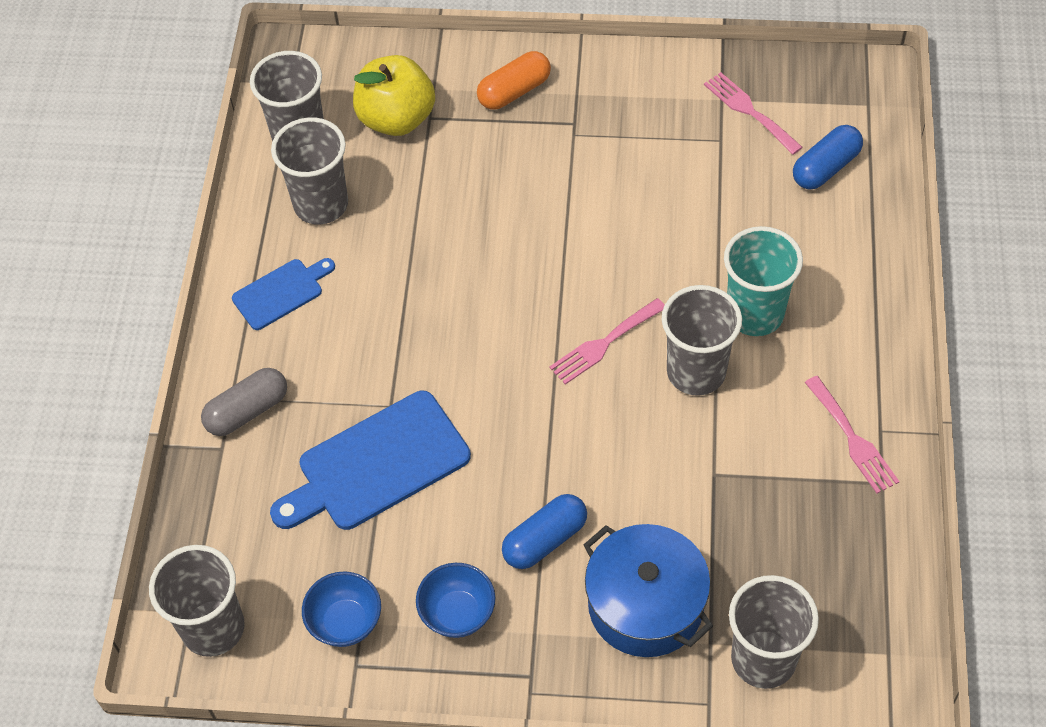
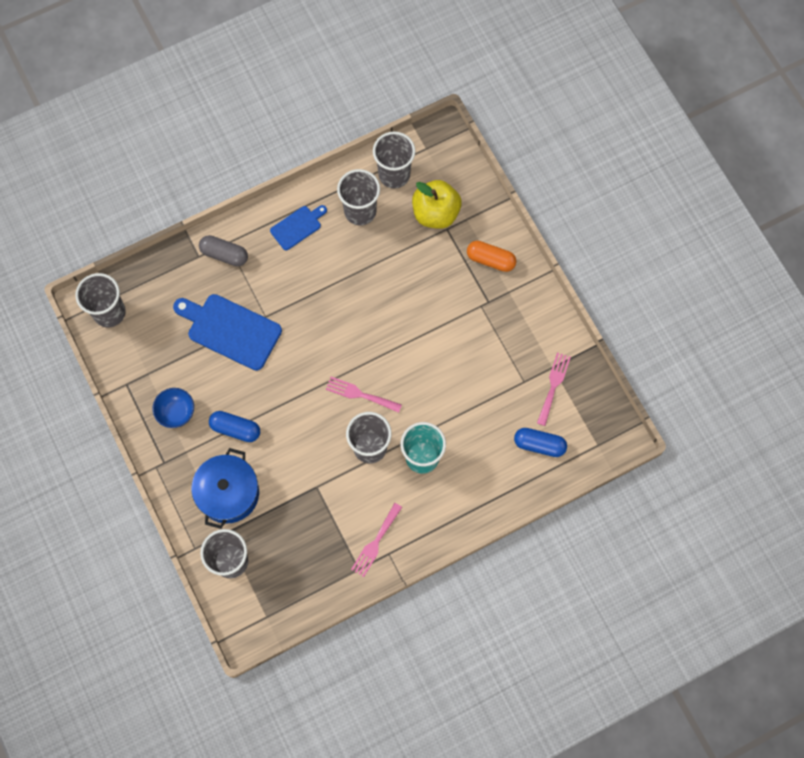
camera: 55 degrees right, 15 degrees up
(281, 293) = (297, 227): blue cutting board -> blue cutting board turned 60 degrees counterclockwise
(345, 622) = (144, 367): blue bowl -> none

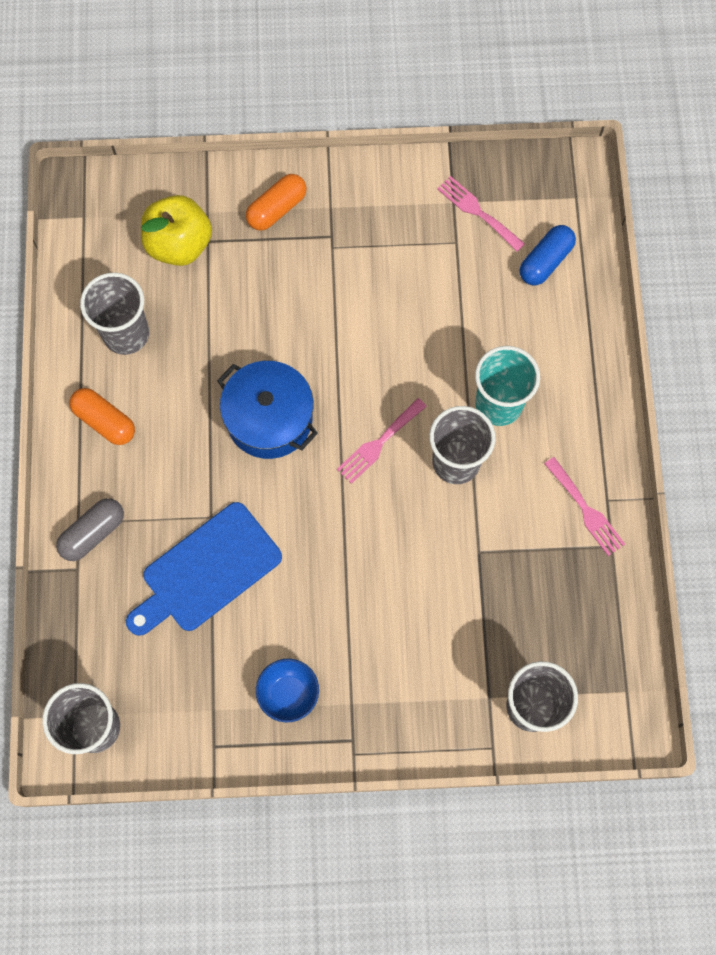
camera: 65 degrees left, 0 degrees up
(228, 493) = (435, 670): blue pot -> blue pot (269, 419)
(235, 429) = (350, 623): blue capsule -> none
(297, 227) = (105, 421): blue cutting board -> orange capsule
(394, 174) = (98, 270): grey cup -> none

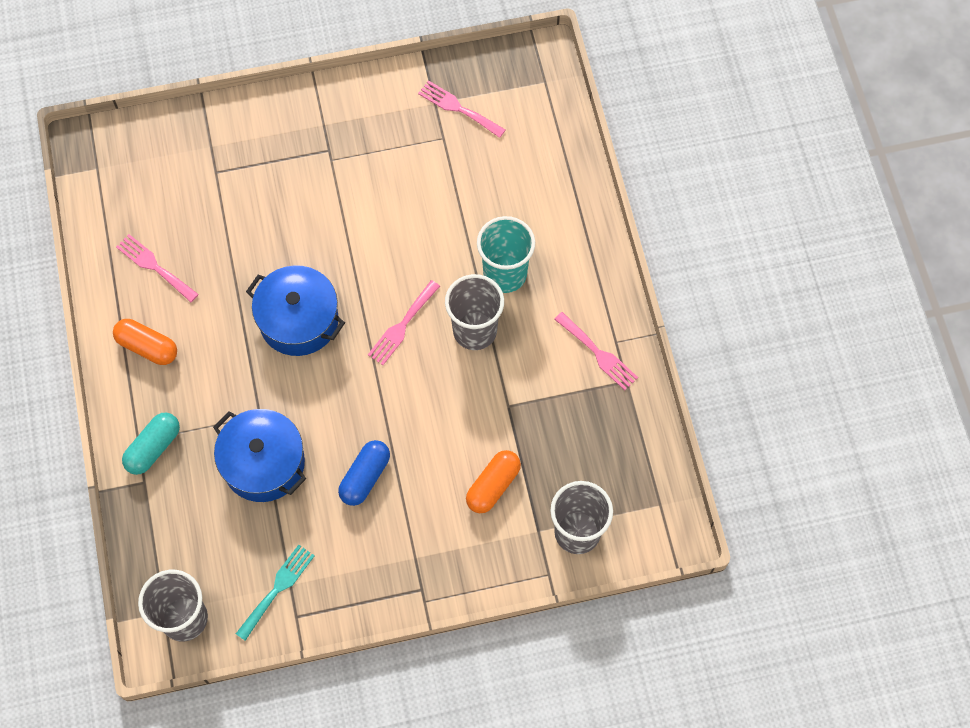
camera: 10 degrees left, 5 degrees down
(93, 533) = (153, 448): grey capsule -> turquoise capsule
(126, 334) = (154, 266): grey cup -> pink fork
(179, 244) = (190, 179): yellow apple -> none
(199, 711) = (277, 588): none -> turquoise fork
(206, 570) = (263, 463): blue cutting board -> blue pot
(277, 209) = (274, 134): orange capsule -> orange capsule (493, 486)
(288, 693) = (356, 558): blue bowl -> none
(545, 261) = (526, 142): blue capsule -> blue capsule (365, 477)

